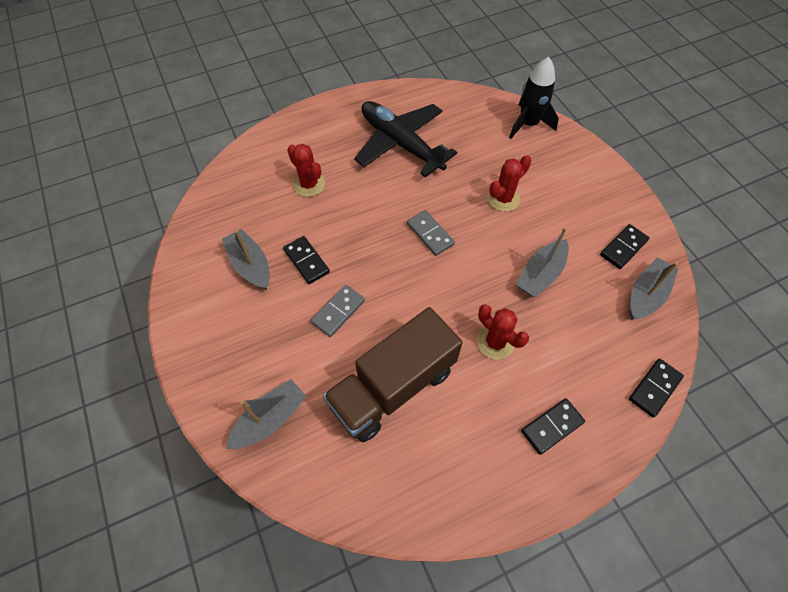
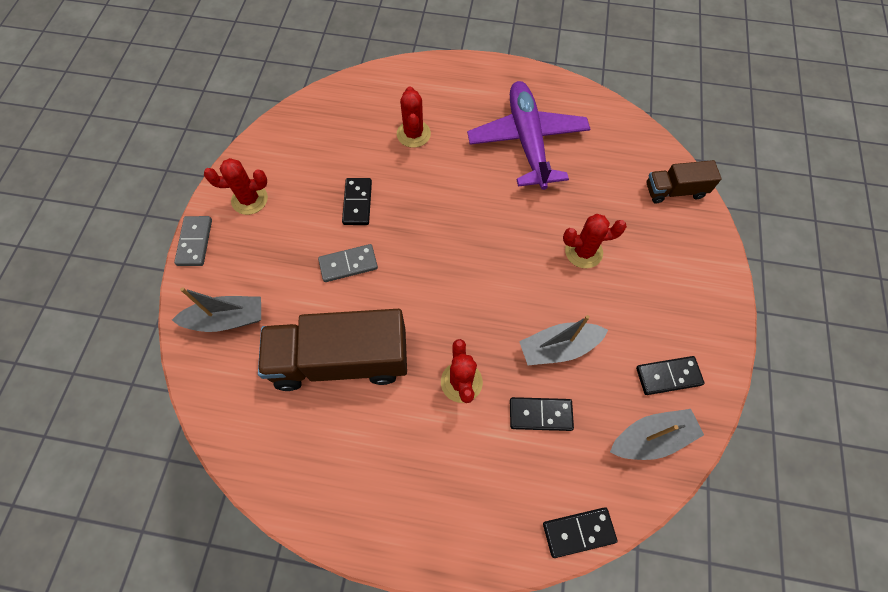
camera: 35 degrees right, 5 degrees up
(209, 312) = (249, 199): none -> red cactus
(250, 265) = (310, 179): grey boat -> none
(400, 144) = (527, 141): black plane -> purple plane
(430, 234) = (484, 244): grey domino -> grey domino (195, 242)
(528, 124) = (674, 191): black rocket -> brown truck
(552, 427) = (448, 494): black domino -> black domino (540, 414)

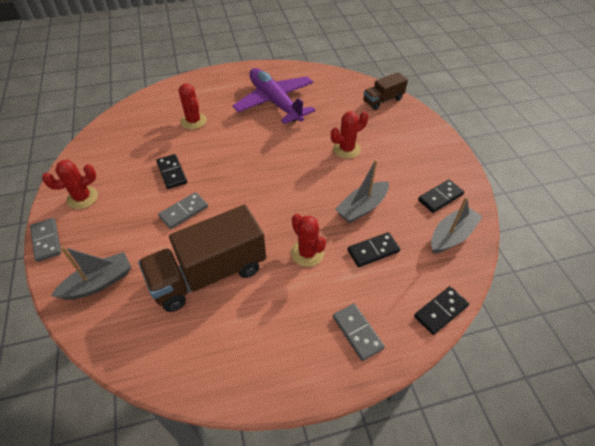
camera: 25 degrees left, 15 degrees down
(467, 510) = (357, 332): none -> grey domino

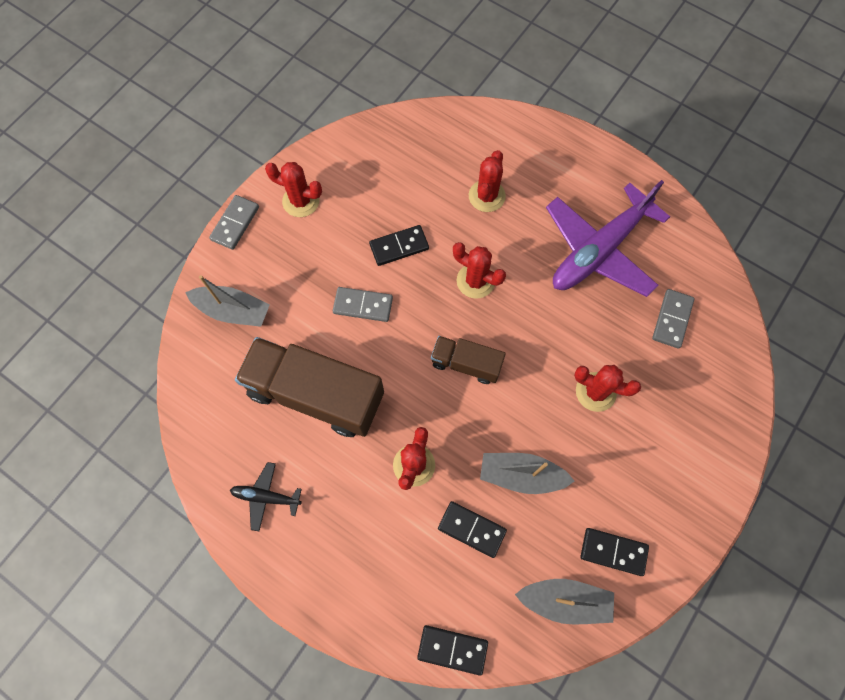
camera: 50 degrees right, 20 degrees up
(172, 172) = (399, 247): black domino -> black domino turned 45 degrees clockwise
(232, 155) = (475, 281): none -> red cactus
(245, 353) = (266, 497): none -> black plane
(275, 102) = (599, 250): purple plane -> purple plane turned 150 degrees counterclockwise
(357, 332) = (363, 582): grey domino -> grey domino (672, 319)
(383, 100) = (726, 369): brown truck -> brown truck (466, 364)

